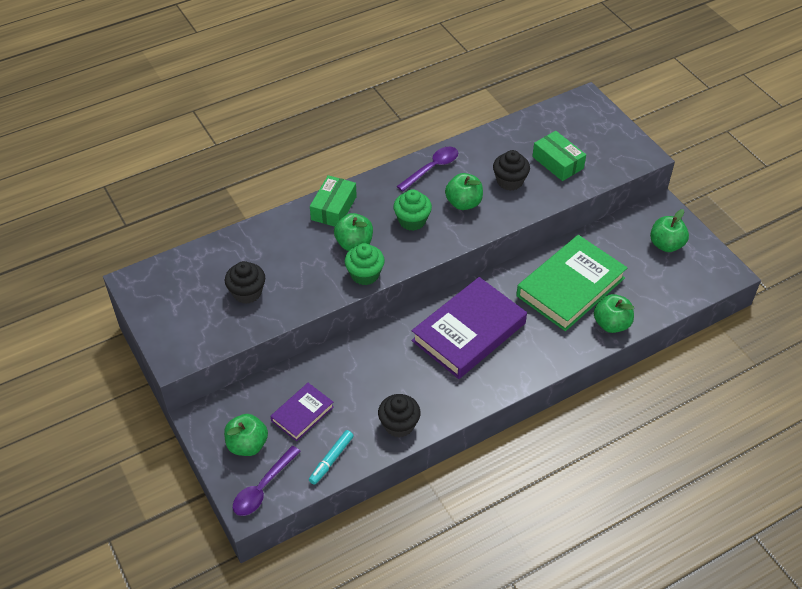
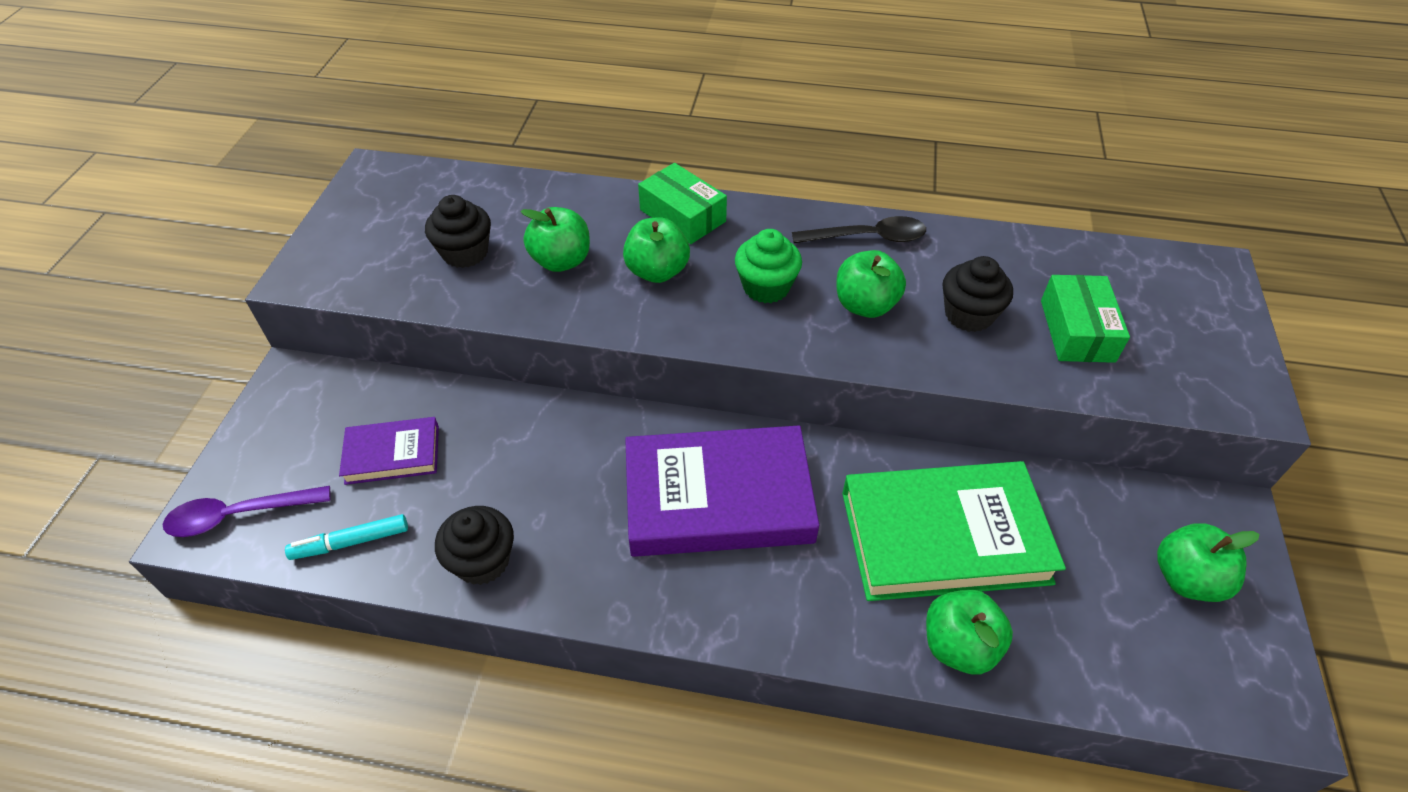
camera: 40 degrees right, 0 degrees up
(247, 445) = (292, 447): green apple -> green apple (561, 261)
(333, 208) = (682, 215): green box -> green box turned 75 degrees clockwise
(365, 274) = (625, 317): green cupcake -> none
(432, 168) = (868, 237): purple spoon -> black spoon

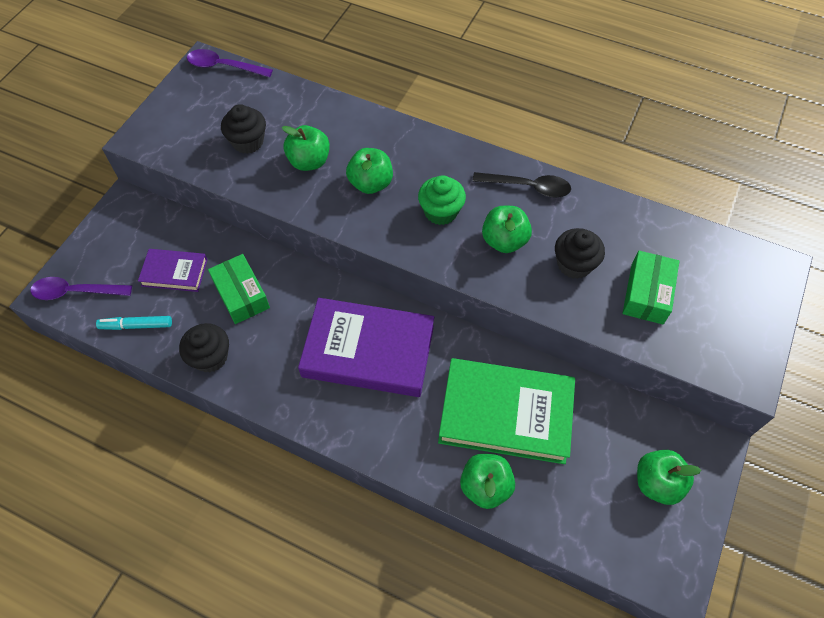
camera: 15 degrees right, 10 degrees up
(402, 171) = (224, 66): none -> purple spoon
(682, 215) = (403, 142): green box -> green box (241, 295)

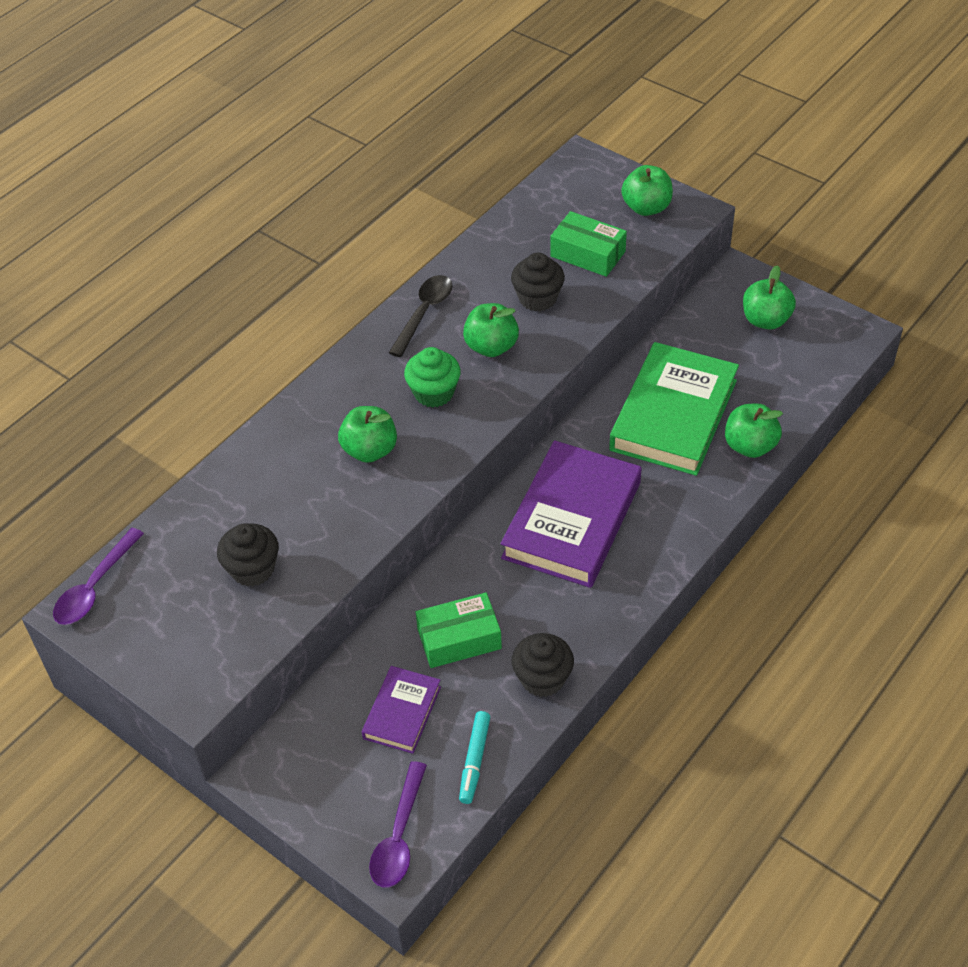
camera: 75 degrees left, 10 degrees down
(309, 161) = (312, 507): green apple -> green apple (646, 207)

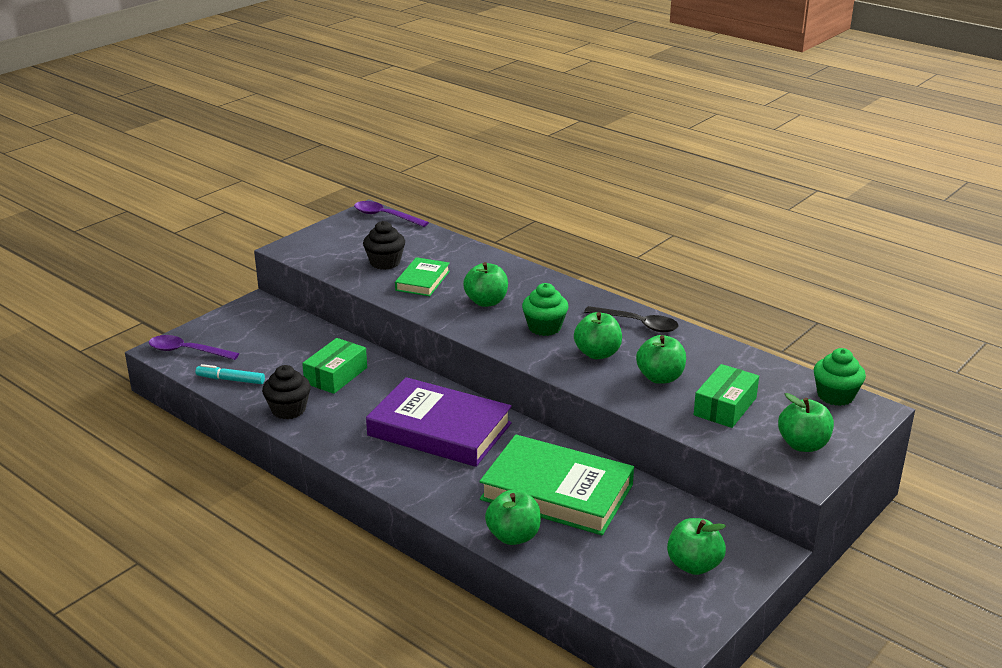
camera: 90 degrees right, 20 degrees down
(310, 520) = (422, 281): none -> green book
(402, 712) = (281, 352): purple book -> none
(459, 639) = (336, 375): green box -> green box turned 45 degrees clockwise
(537, 298) = (660, 377): black cupcake -> green apple
(560, 179) = (835, 396): none -> green cupcake

